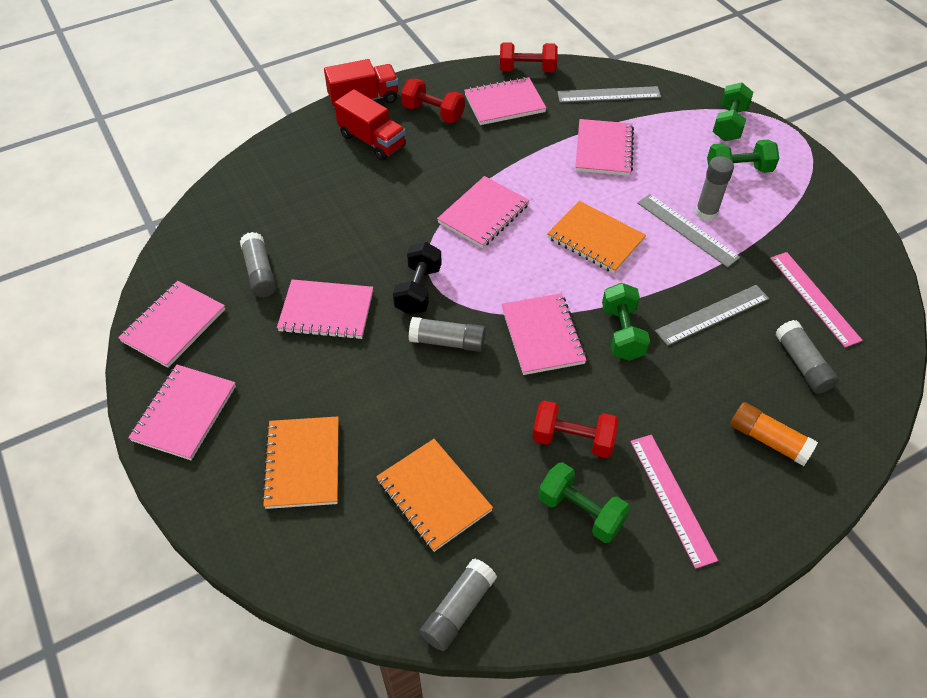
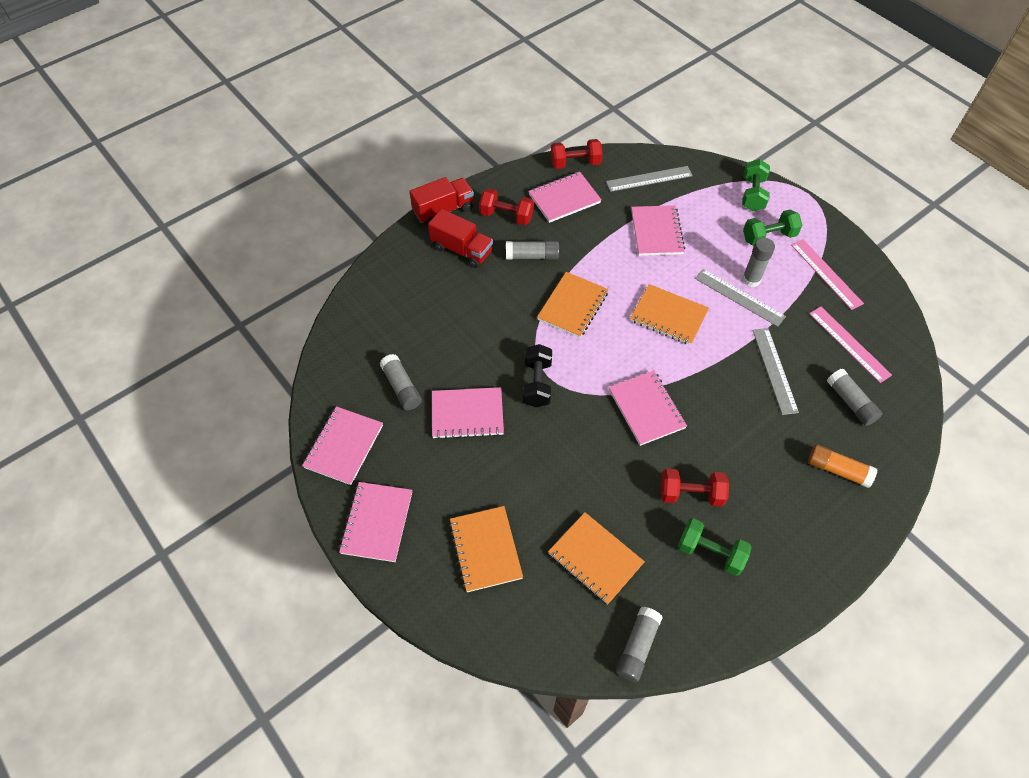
camera: 10 degrees left, 5 degrees up
(447, 342) = (572, 426): grey glue stick -> grey glue stick (532, 256)
(483, 214) = (572, 306): pink notebook -> orange notebook
(622, 333) = (708, 396): green dumbbell -> none
(672, 498) = (776, 530): pink ruler -> pink ruler (826, 274)
(712, 315) = (774, 370): grey ruler -> grey ruler turned 60 degrees counterclockwise

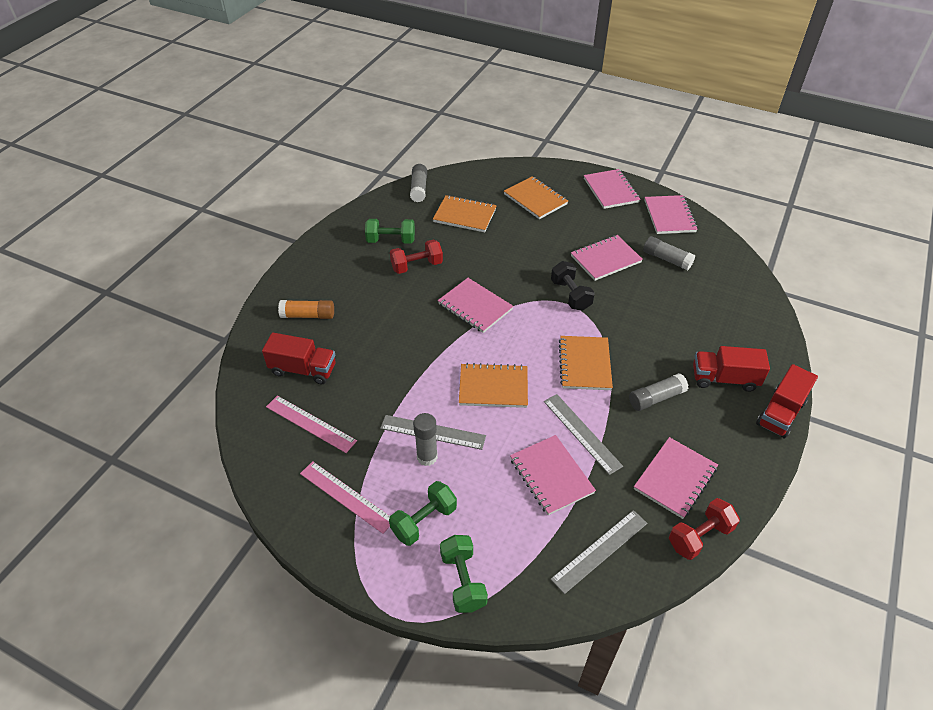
camera: 155 degrees right, 10 degrees down
(506, 216) = (715, 432): red dumbbell -> none
(774, 370) = (377, 373): grey ruler -> grey ruler (581, 433)
(850, 402) = (303, 369): grey glue stick -> red truck

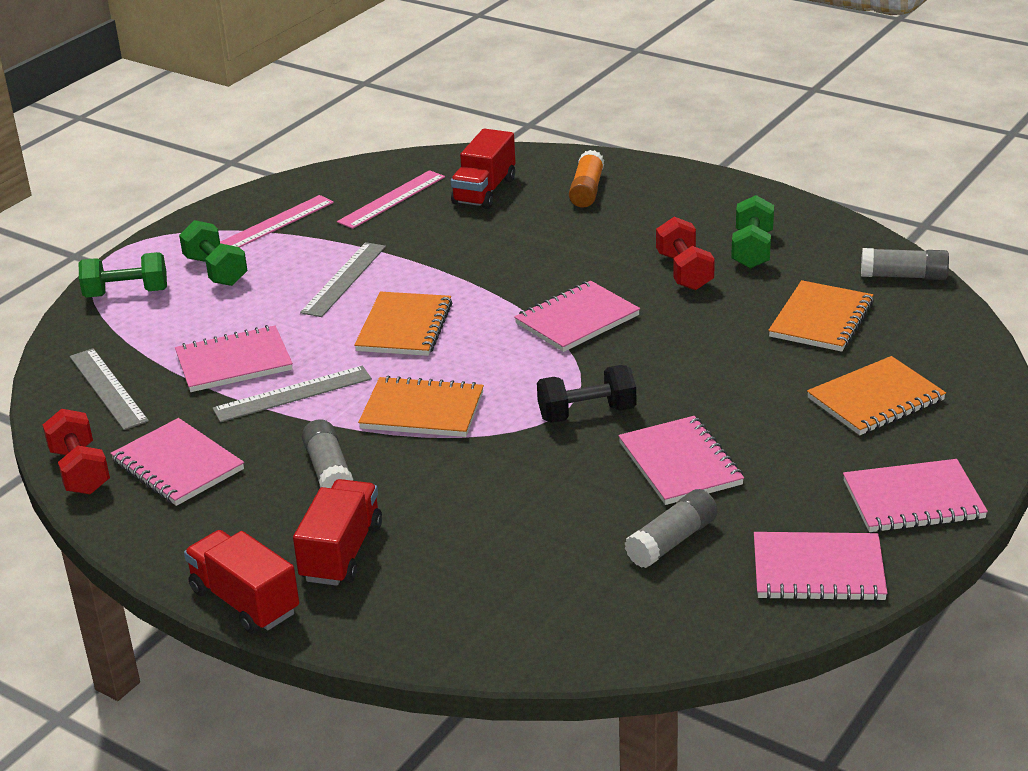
camera: 100 degrees right, 15 degrees down
(427, 457) = (306, 274): grey glue stick -> none

